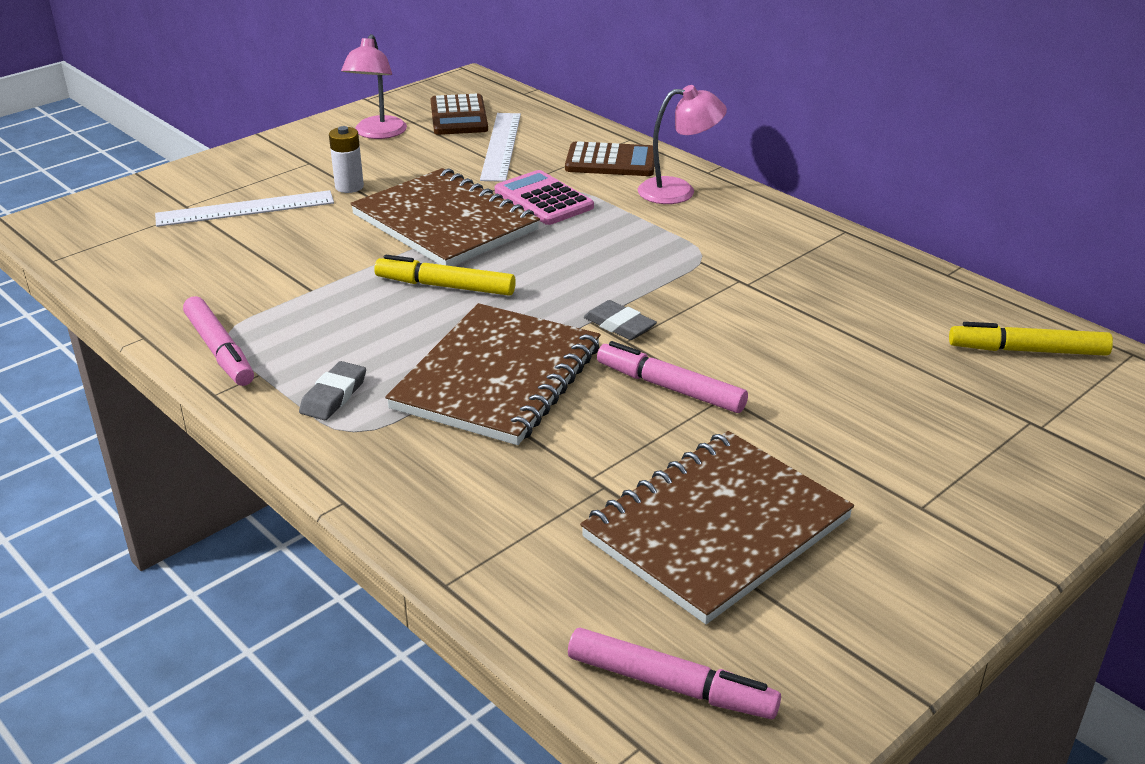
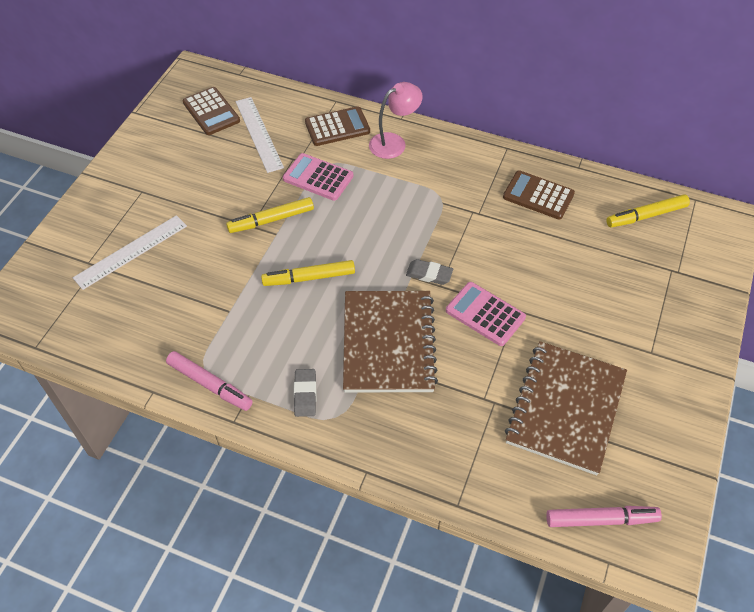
camera: 25 degrees left, 20 degrees up
(349, 187) = (186, 206): white battery -> none
(377, 133) = (168, 147): pink lamp -> none
(445, 222) = (271, 220): brown notebook -> yellow marker
(670, 387) = (485, 314): pink marker -> pink calculator
(857, 288) = (538, 196): none -> brown calculator

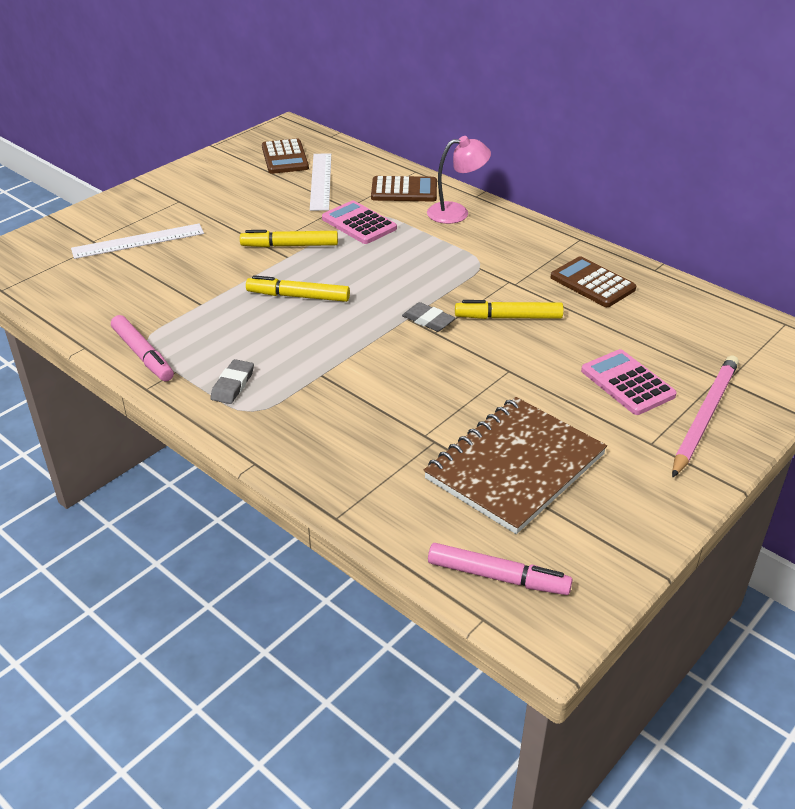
camera: 20 degrees right, 15 degrees down
(388, 343) = (348, 365): brown notebook -> none
(485, 314) = (470, 366): pink calculator -> pink calculator (627, 383)
(646, 216) = (714, 325): yellow marker -> yellow marker (508, 317)
(677, 313) = (704, 416): none -> pink pencil

